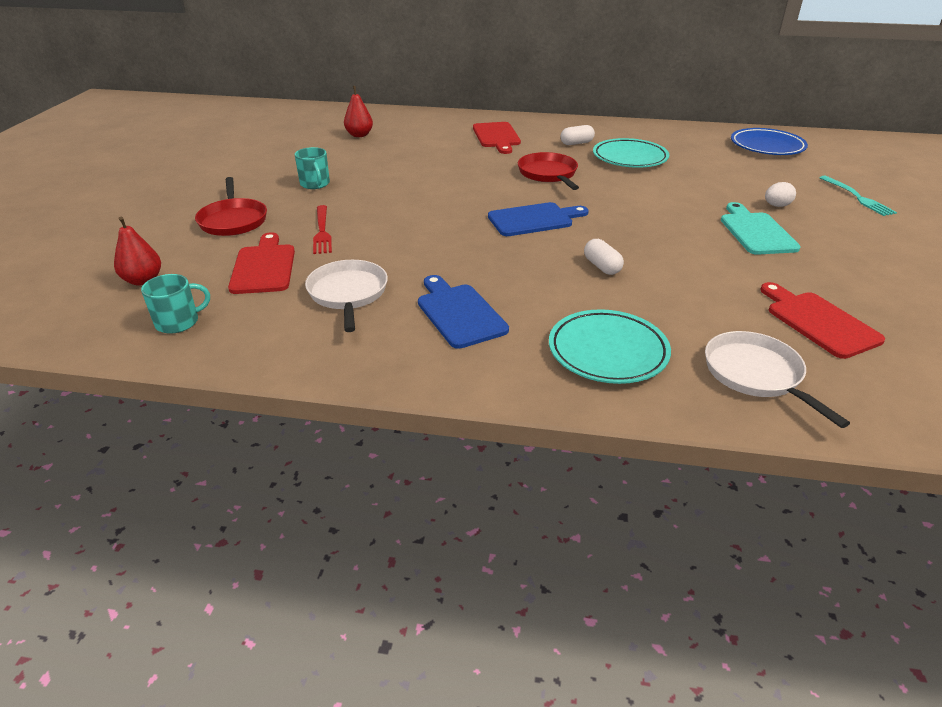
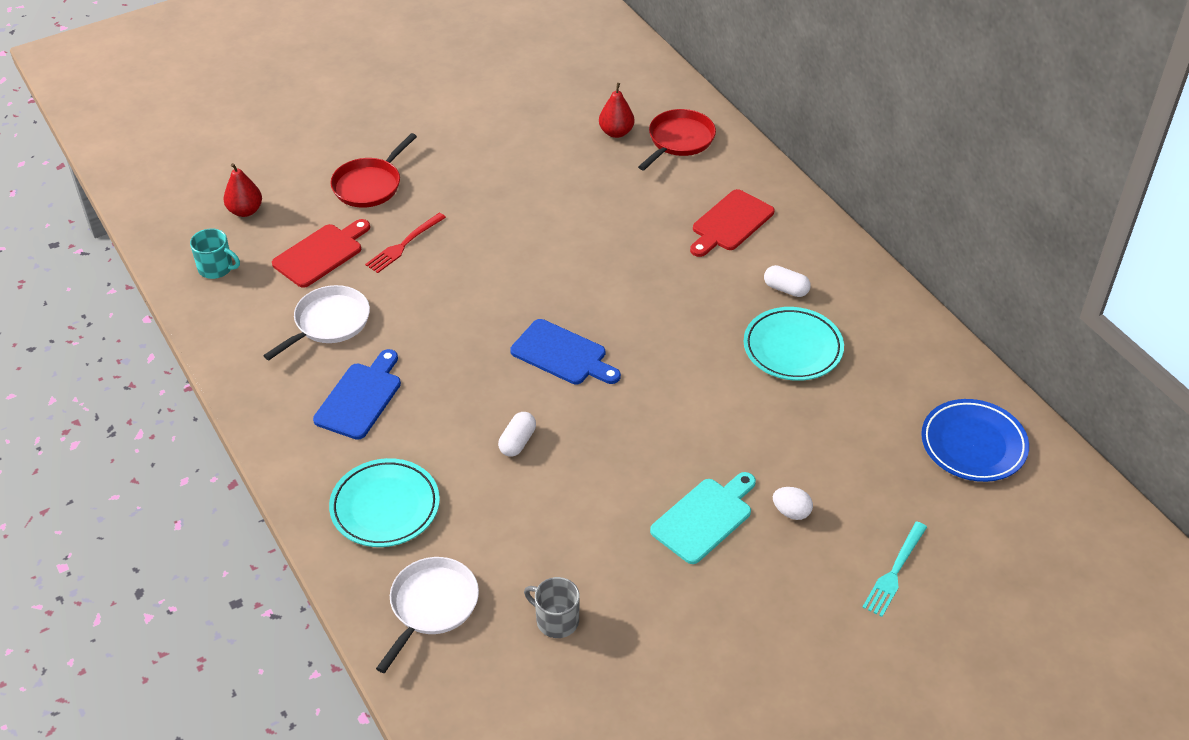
camera: 50 degrees right, 10 degrees up
(315, 184) = (481, 181): turquoise mug -> none
(548, 174) = (677, 310): red pan -> red pan (679, 140)
(818, 322) = (556, 620): red cutting board -> grey mug

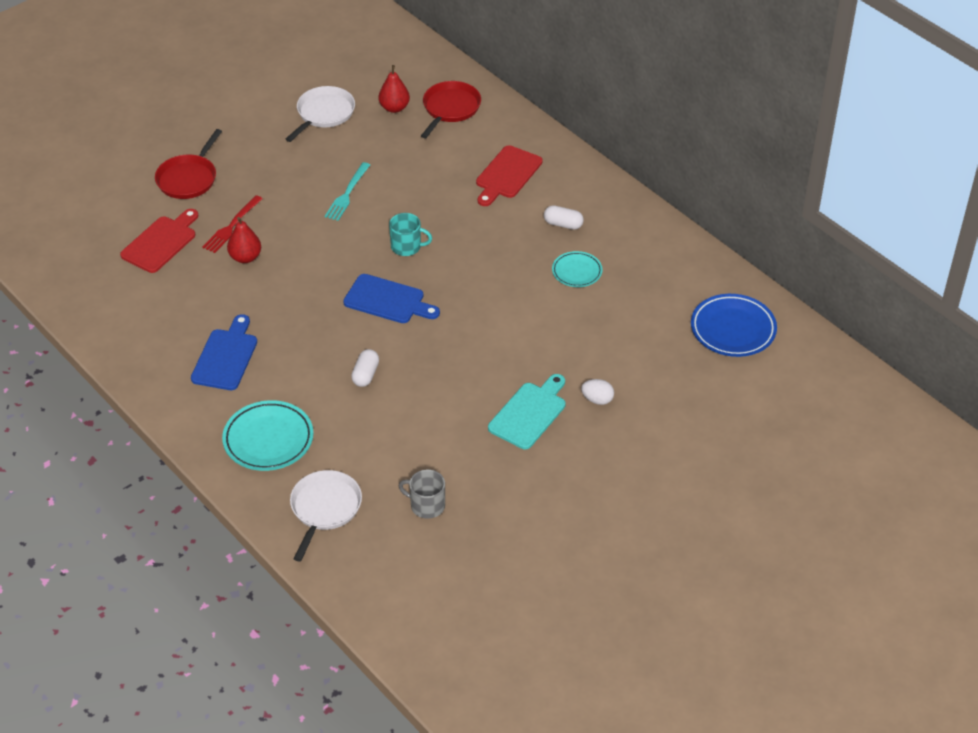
camera: 10 degrees left, 0 degrees up
(216, 268) = (72, 265): turquoise mug -> turquoise mug (407, 247)
(245, 211) = (84, 214): red pear -> red pear (245, 257)
(329, 322) = (183, 299): white pan -> white pan (324, 113)
(792, 348) = (577, 272): turquoise plate -> turquoise plate, size x0.61
(894, 572) = (685, 434): turquoise fork -> turquoise fork (347, 194)

